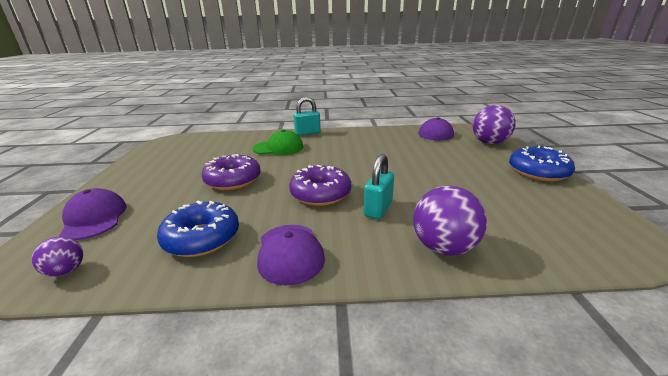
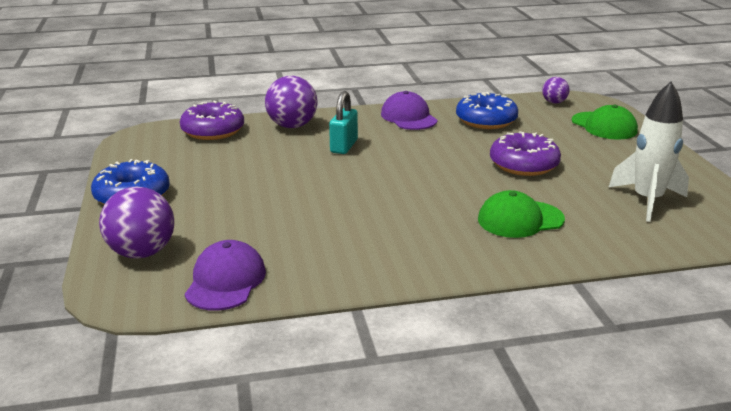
camera: 170 degrees right, 0 degrees up
(94, 218) = (604, 126): purple cap -> green cap
(193, 153) = (647, 201): none -> white rocket
(307, 133) = (500, 264): turquoise padlock -> none
(320, 194) = (407, 156): purple donut -> purple donut (213, 131)

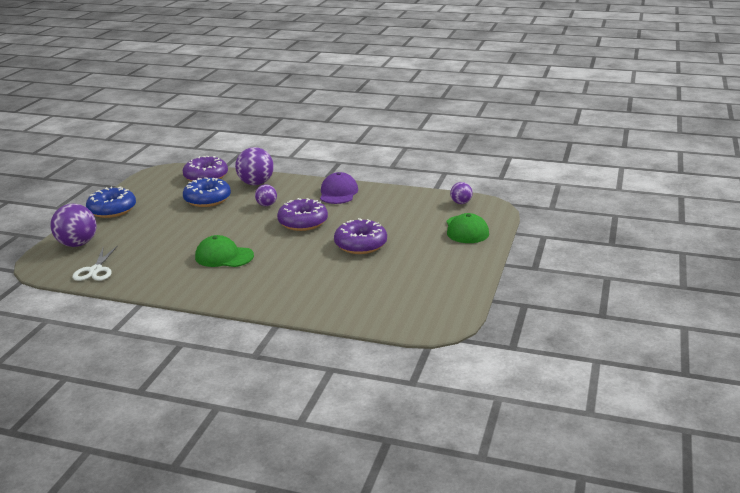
camera: 30 degrees right, 0 degrees up
(225, 281) = (96, 270): purple cap -> white scissors
(344, 146) = (266, 205): turquoise padlock -> purple ball
(419, 156) = (303, 222): none -> purple donut
(486, 120) = (387, 206): blue donut -> blue donut (207, 199)
(520, 219) = (299, 280): green cap -> green cap (224, 256)
(647, 201) = (401, 290): white rocket -> none

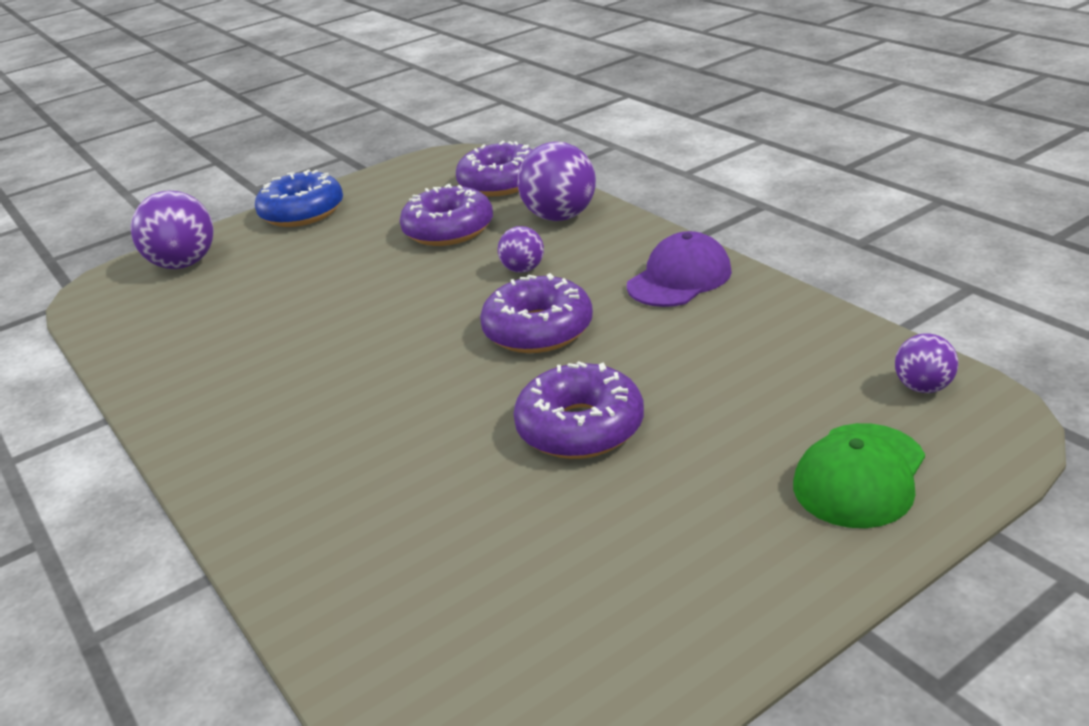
camera: 40 degrees right, 5 degrees up
(96, 270) = (138, 324): white scissors -> none
(207, 199) = (448, 230): blue donut -> purple donut
(224, 256) = (326, 364): green cap -> none

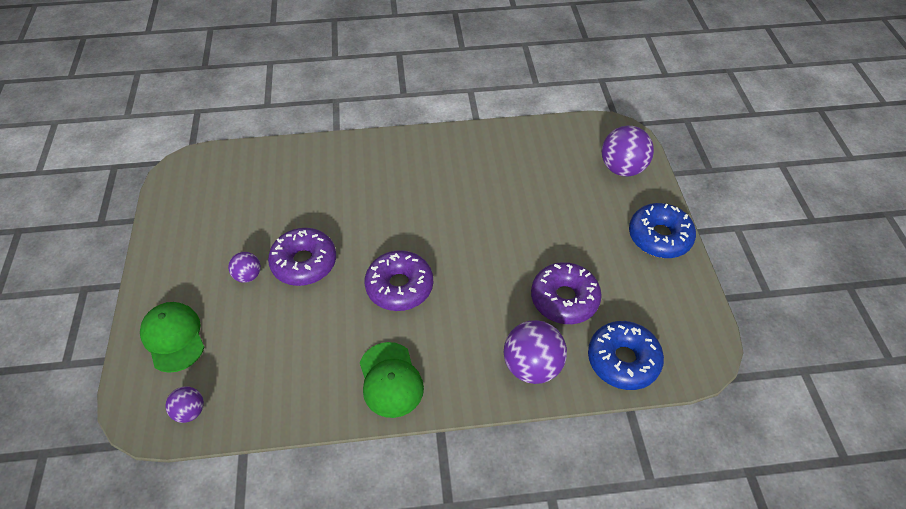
camera: 115 degrees right, 20 degrees up
(500, 183) = (623, 360): purple donut -> blue donut
(523, 269) = (473, 311): purple ball -> purple ball (248, 275)
(679, 278) = (390, 380): purple cap -> green cap

